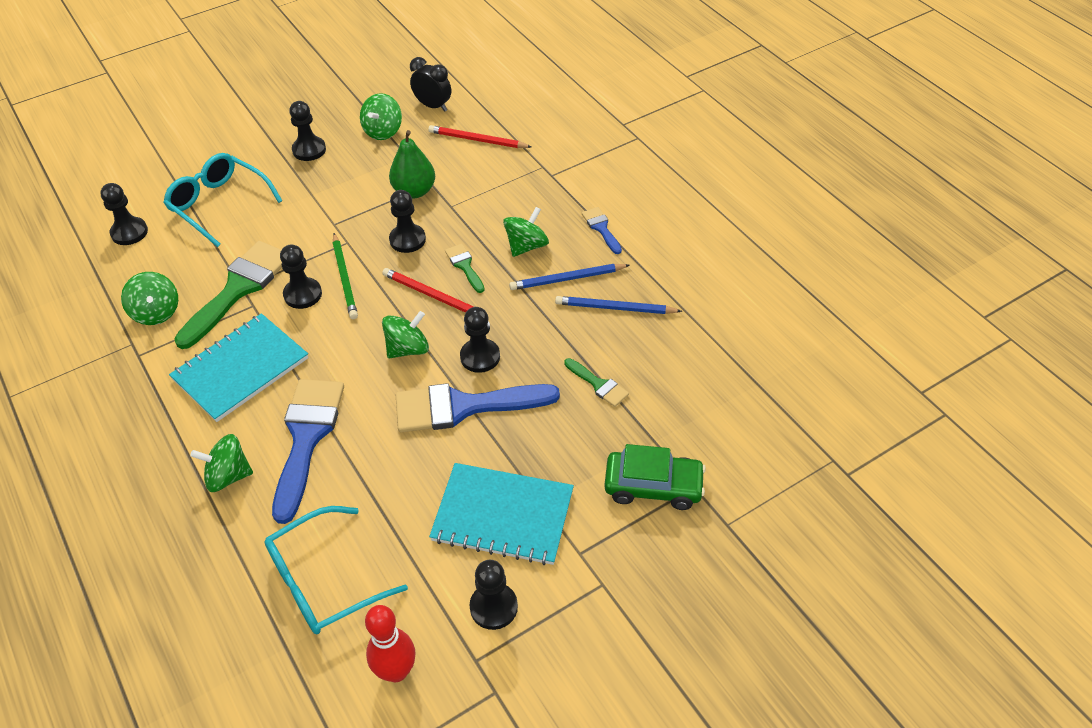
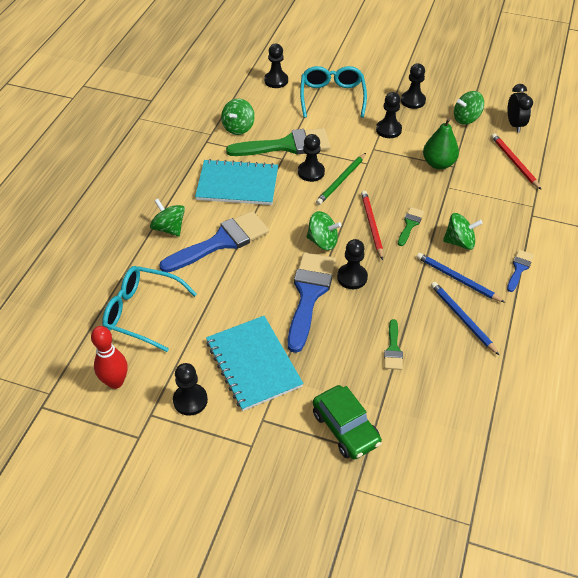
camera: 50 degrees right, 0 degrees up
(407, 240) = (399, 186): black pawn -> black pawn (388, 130)
(463, 407) = (309, 294): blue brush -> blue brush turned 60 degrees clockwise

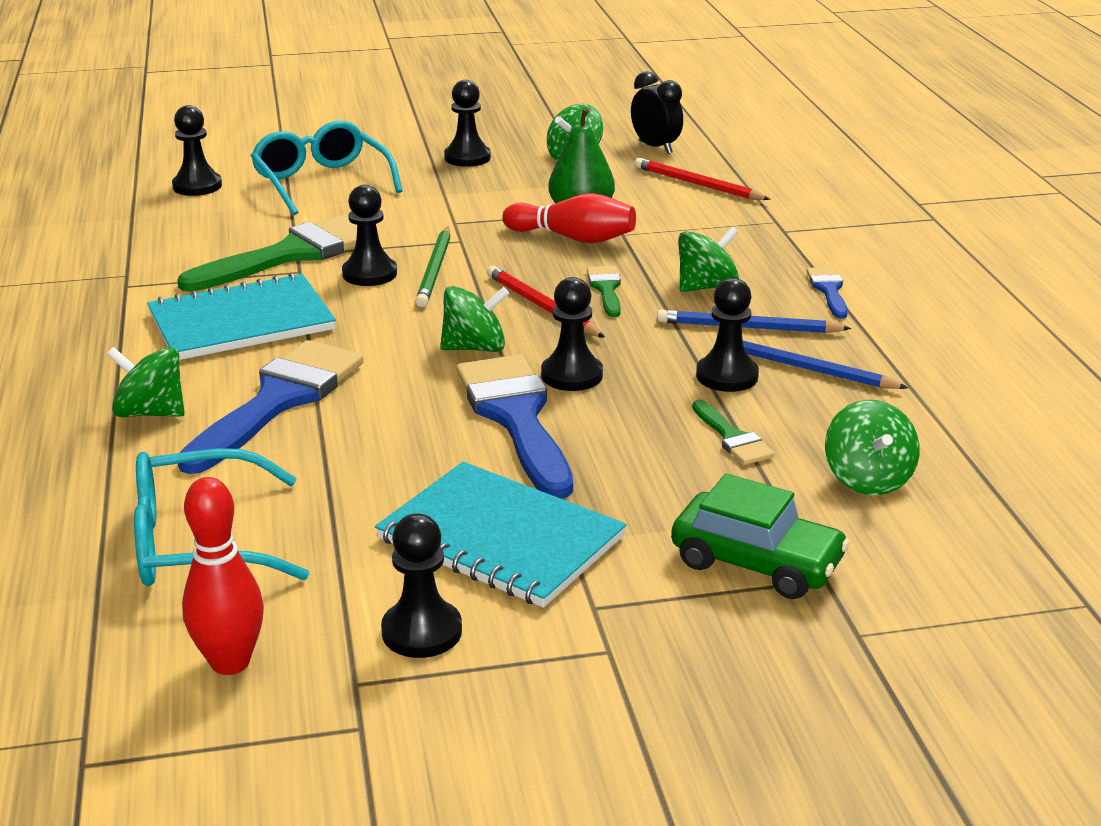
camera: 30 degrees left, 20 degrees down
(238, 128) = (176, 255): green spinning top -> green spinning top (868, 479)
(388, 130) = (459, 196): black pawn -> black pawn (727, 376)
(421, 181) = (573, 238): none -> red bowling pin

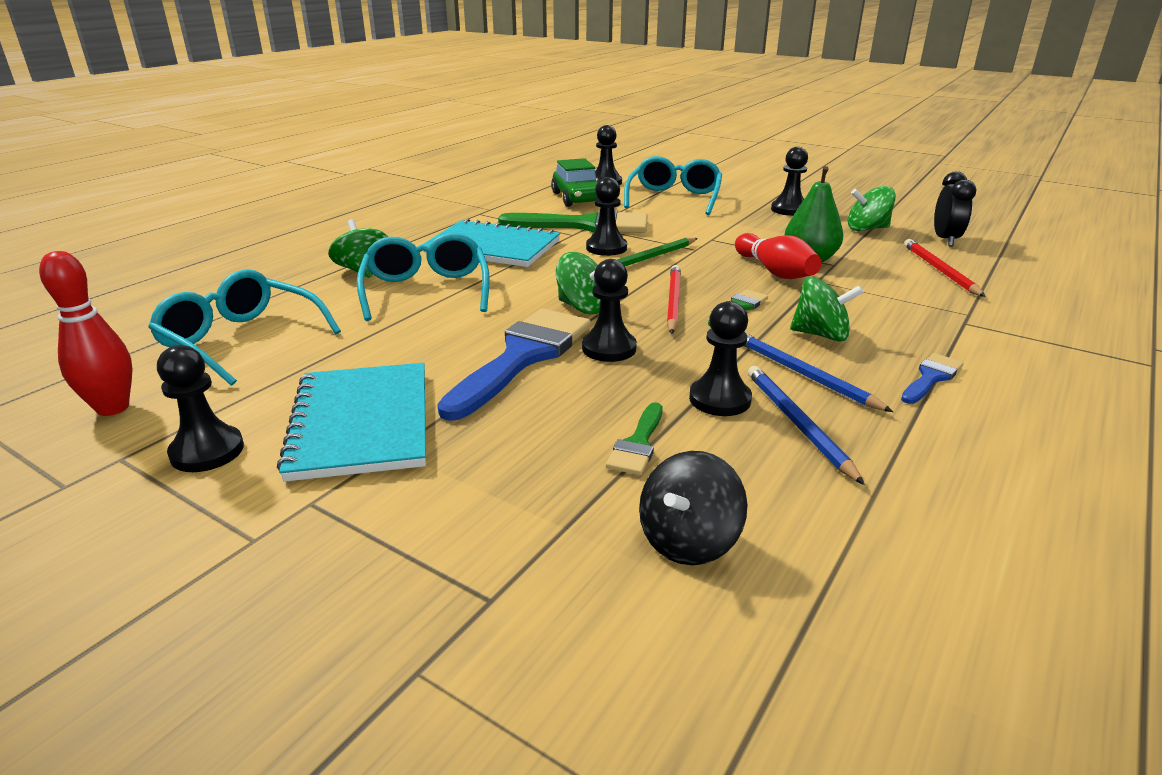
camera: 45 degrees right, 0 degrees up
(279, 400) = (426, 290): blue brush -> turquoise glasses
(756, 562) = (468, 548): green car -> green car (577, 198)
(868, 479) = (688, 540): green spinning top -> black spinning top

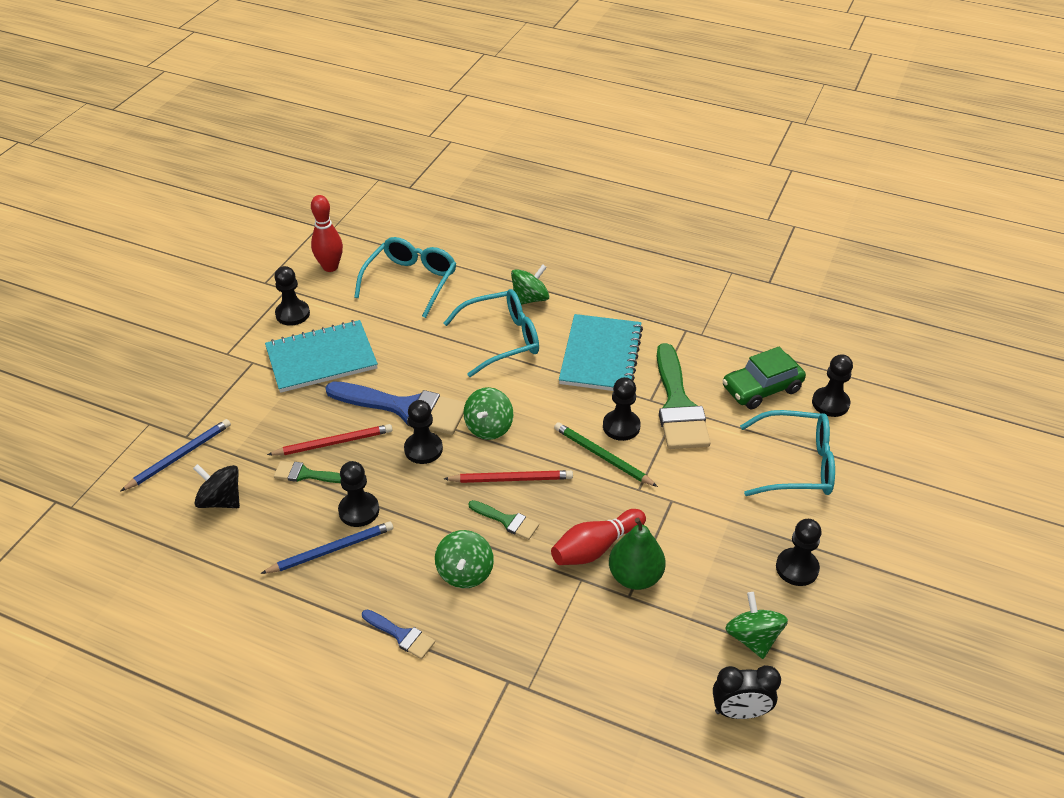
camera: 80 degrees right, 15 degrees up
(803, 374) = (397, 557): blue pencil -> blue pencil (179, 456)
(939, 270) = (635, 686): red pencil -> red pencil (333, 443)

